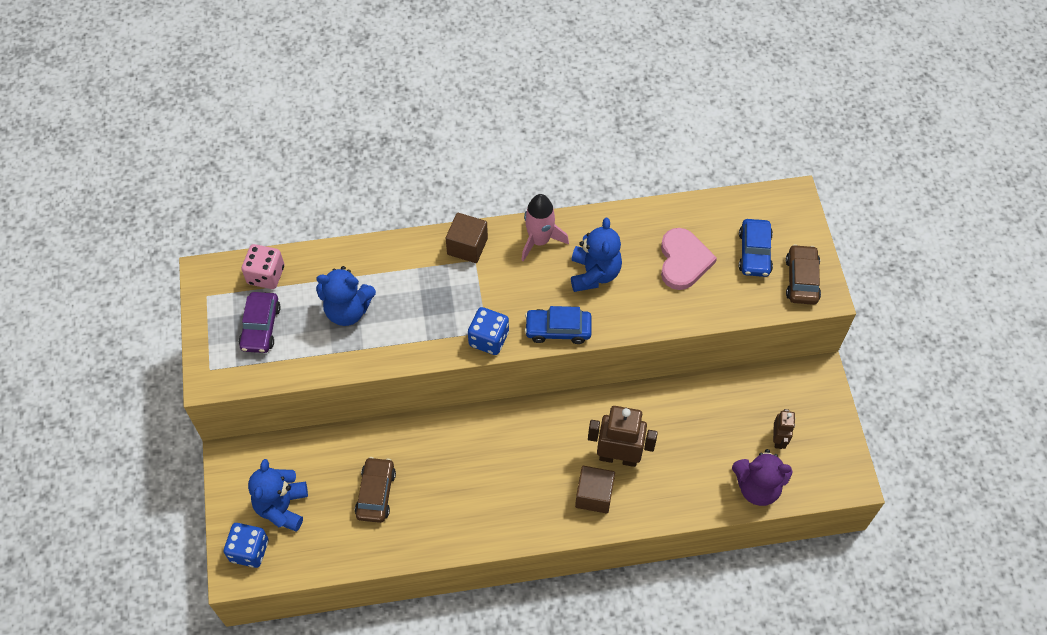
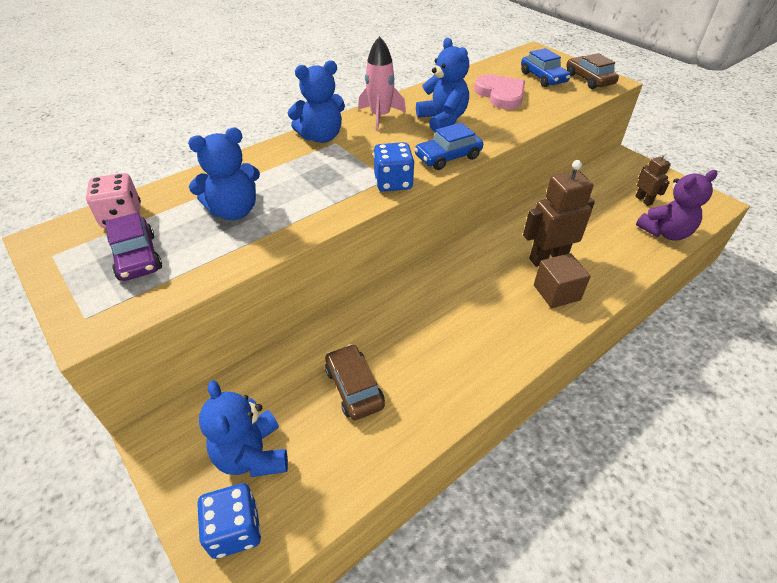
camera: 30 degrees left, 15 degrees down
(467, 246) = (321, 137): brown cube -> blue teddy bear

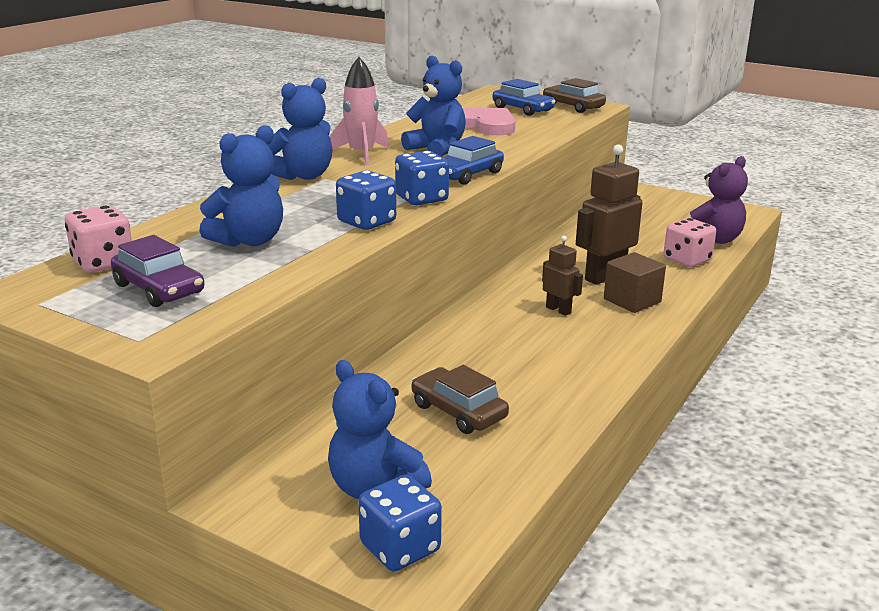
camera: 20 degrees left, 20 degrees down
(333, 204) = (366, 222): none -> blue dice
(629, 253) = (687, 260): none -> pink dice
(643, 200) = (675, 219): brown robot -> brown robot (558, 310)

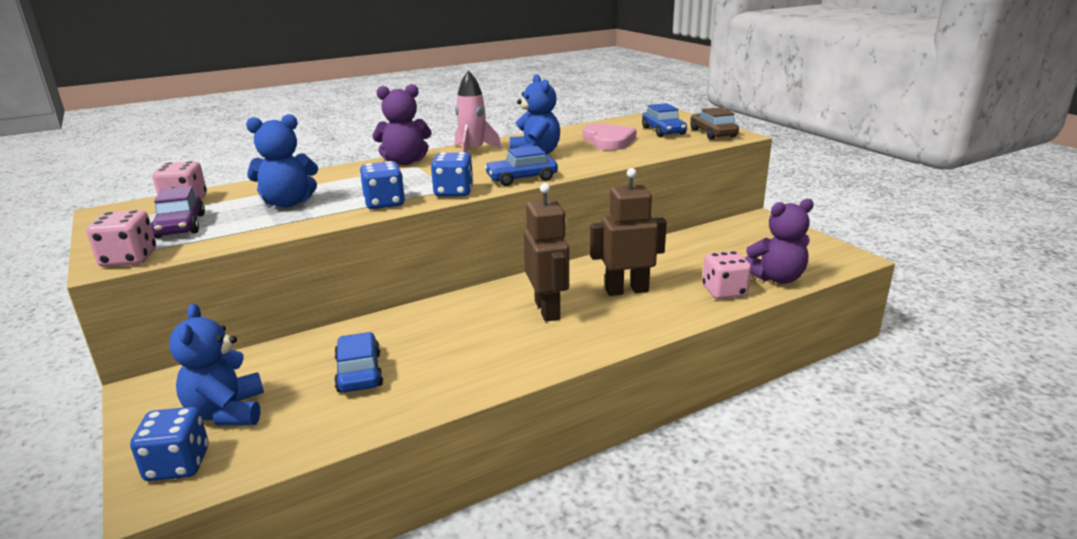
camera: 30 degrees right, 0 degrees up
(170, 335) = (129, 259): none -> pink dice
(303, 176) = (405, 162): blue teddy bear -> purple teddy bear
(458, 411) = (359, 372): brown car -> blue car
(558, 310) = (547, 310): brown robot -> brown robot, size x1.83
(632, 300) = (621, 317): brown cube -> none

